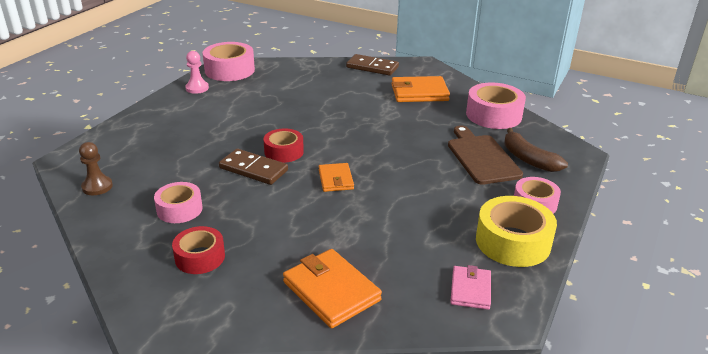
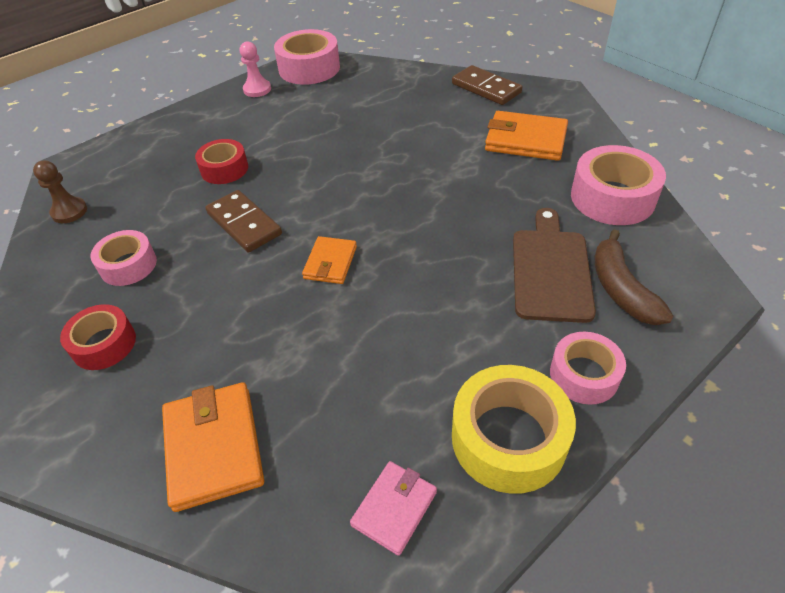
camera: 25 degrees right, 15 degrees up
(284, 152) = (295, 204): red tape -> red tape (224, 169)

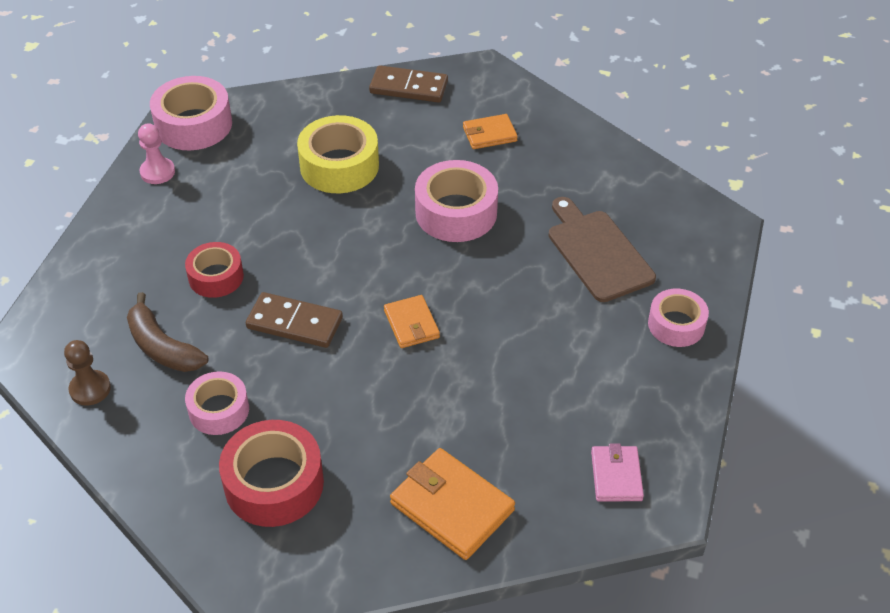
camera: 35 degrees left, 0 degrees up
(104, 344) = (274, 483): red tape -> red tape, size x1.57
(508, 438) = (656, 393): yellow tape -> yellow tape (339, 166)
(525, 140) = (489, 134): orange wallet -> orange wallet, size x0.61
(612, 197) = (602, 166): pink tape -> pink tape (456, 212)
(621, 289) = (659, 246): brown banana -> brown banana (162, 347)

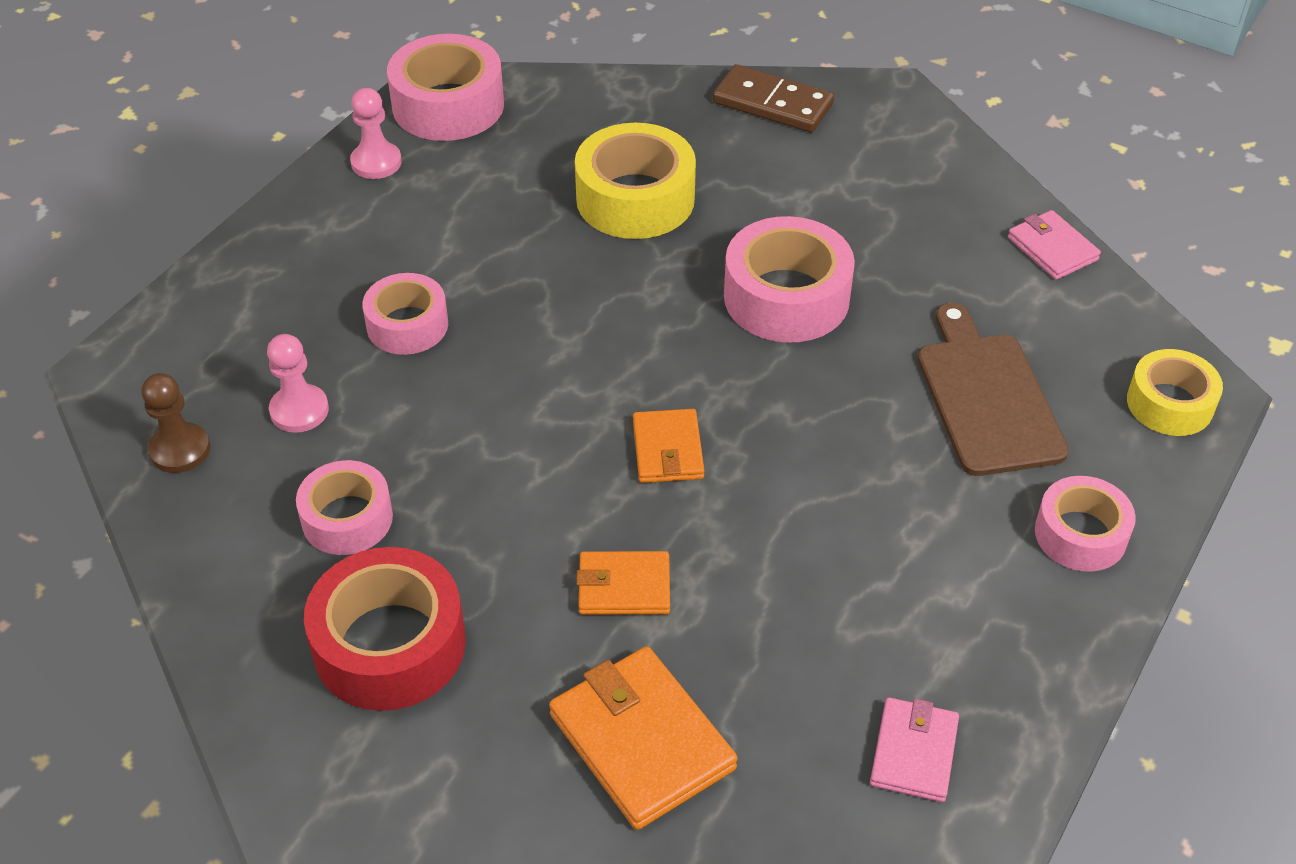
camera: 15 degrees right, 0 degrees up
(162, 347) = (299, 410): brown banana -> pink pawn
(216, 277) = (407, 325): red tape -> pink tape
(294, 323) = (497, 414): brown domino -> none
(489, 134) = (872, 191): orange wallet -> orange wallet (624, 587)
(610, 151) = (1052, 249): none -> pink wallet
(706, 235) = (1169, 403): none -> yellow tape

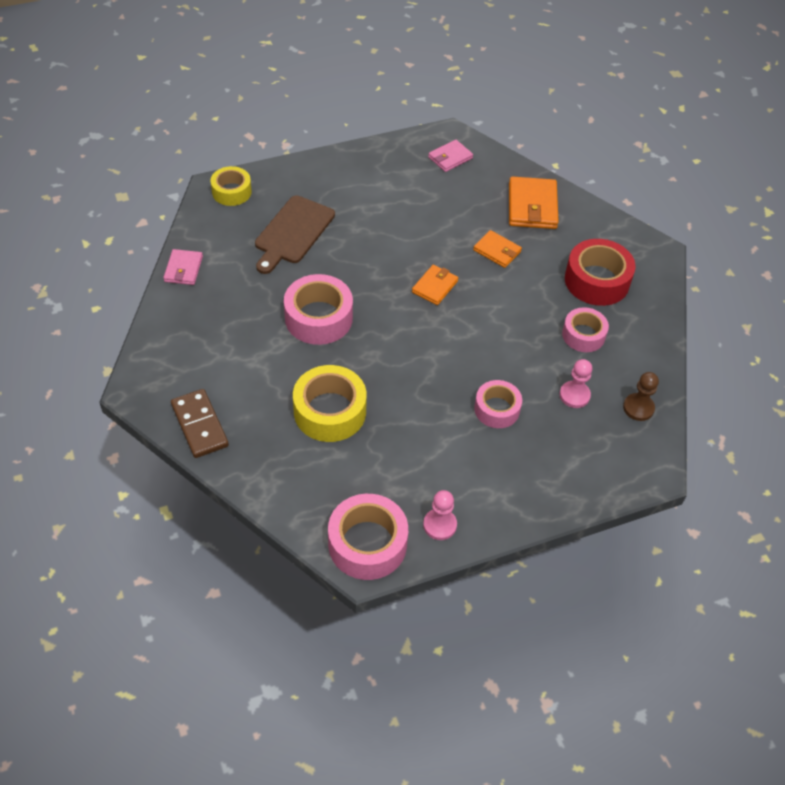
camera: 145 degrees left, 5 degrees up
(1080, 534) = (322, 176): pink tape -> none

